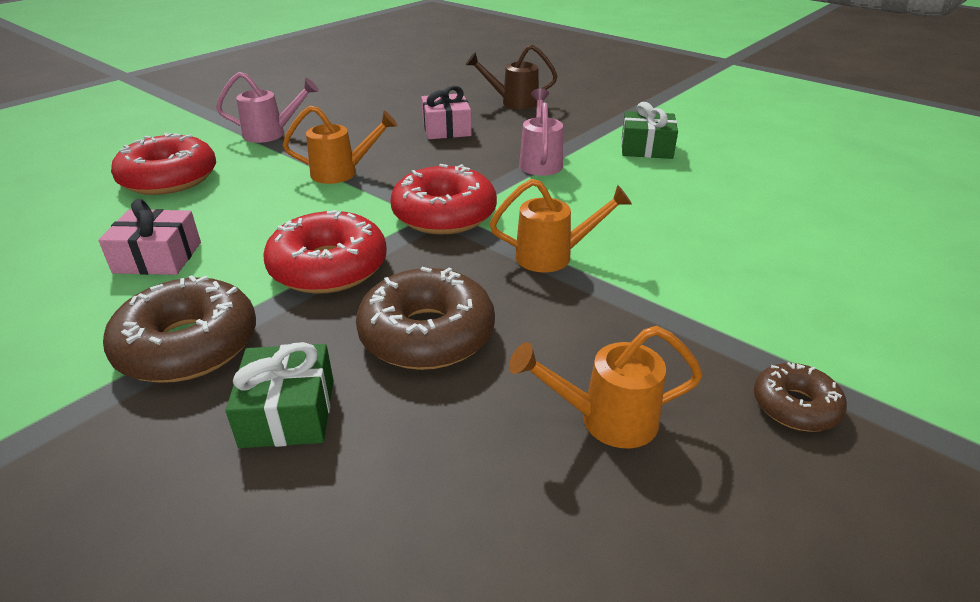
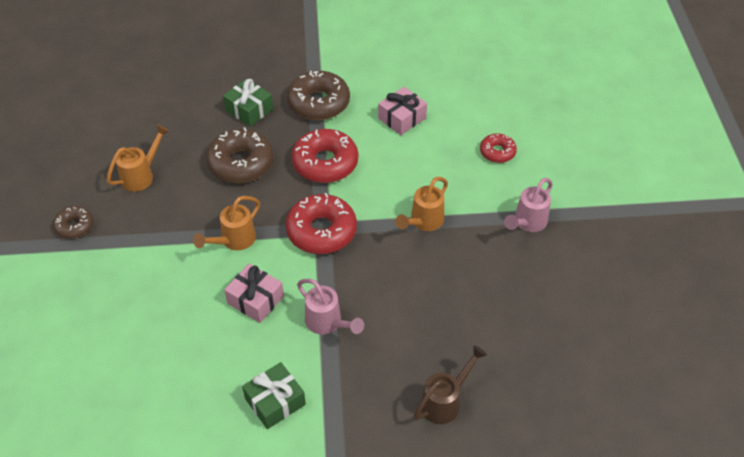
camera: 135 degrees right, 15 degrees up
(169, 178) = (497, 152): red donut -> red donut, size x0.55
(446, 129) = (437, 317): pink gift -> pink gift (255, 299)

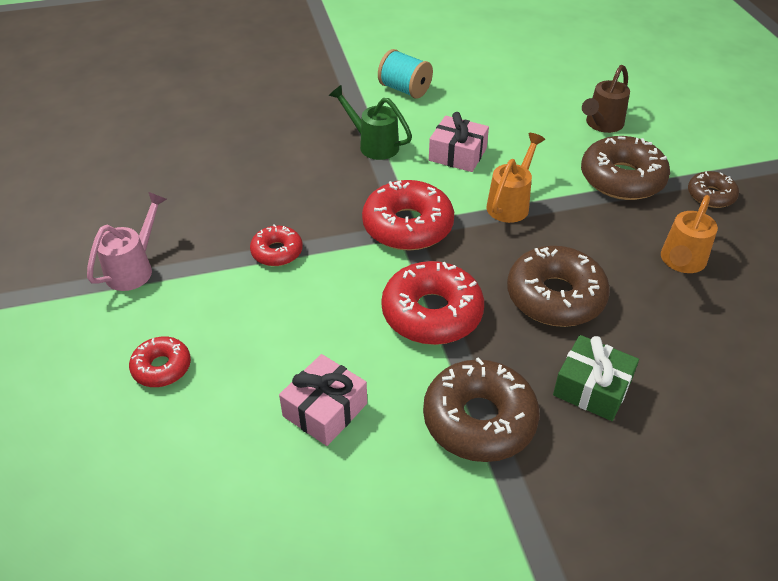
camera: 170 degrees right, 5 degrees down
(131, 252) = (622, 179): none -> brown donut
(275, 401) = (405, 90): green gift -> turquoise spool
(328, 323) = (373, 144): pink watering can -> green watering can
(423, 222) = (277, 252): orange watering can -> red donut
(445, 401) = (247, 105): brown watering can -> brown watering can (601, 125)

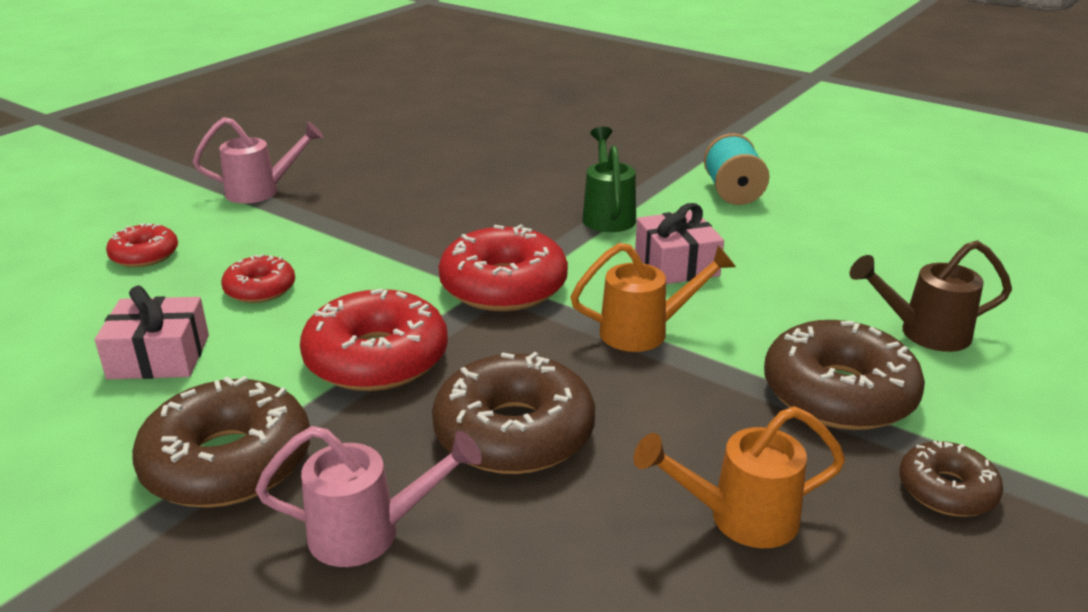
camera: 50 degrees right, 15 degrees down
(277, 252) = (365, 239): red donut -> red donut (260, 289)
(592, 388) = (370, 533): green gift -> pink watering can

